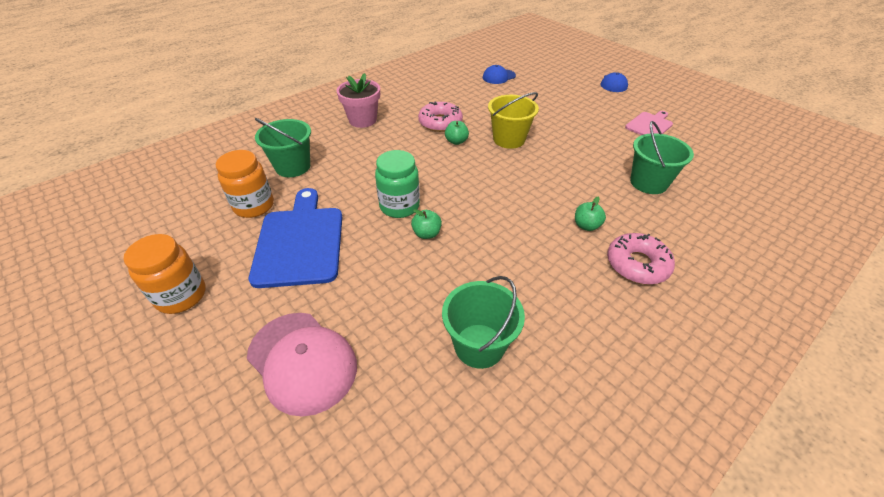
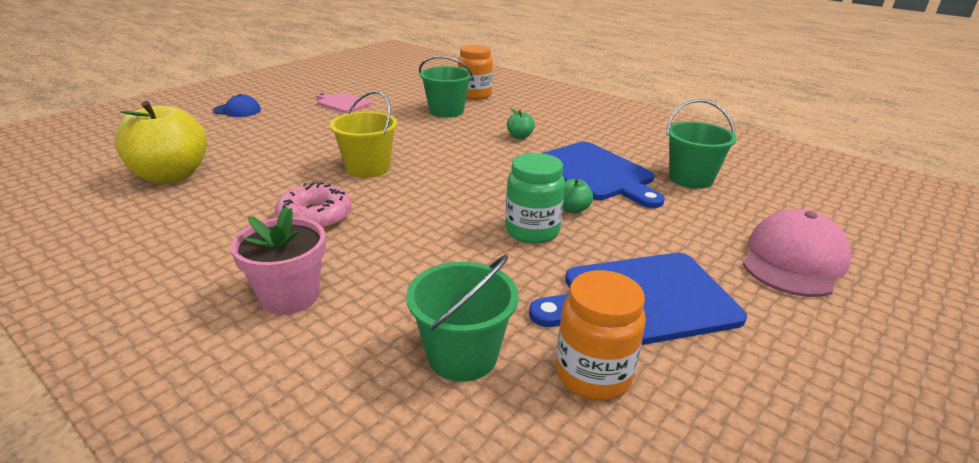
camera: 100 degrees left, 15 degrees down
(181, 296) = (820, 391): orange jar -> orange jar (475, 95)
(456, 141) = (372, 201): green apple -> none
(496, 264) = (595, 173): none -> blue cutting board
(499, 77) = (171, 176): blue cap -> yellow apple
(637, 264) = (558, 123): pink donut -> none

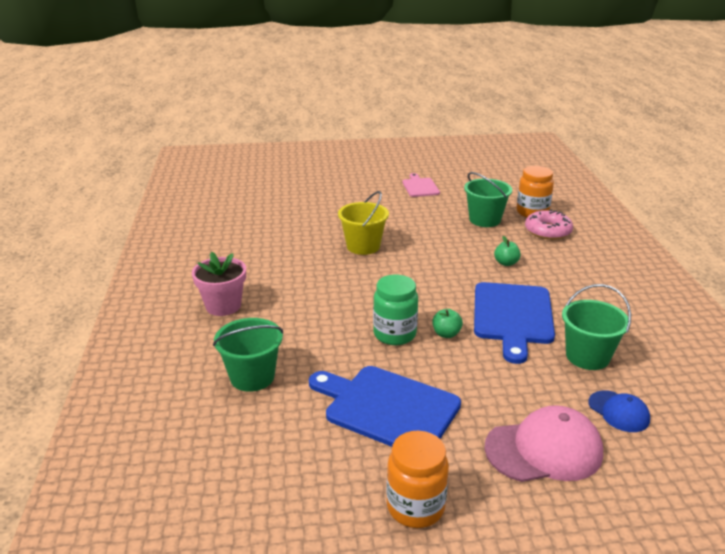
camera: 45 degrees right, 0 degrees up
(171, 176) = (257, 209): yellow apple -> none
(237, 110) = (346, 171): blue cap -> blue cap (618, 411)
(315, 216) = (291, 266): pink donut -> pink donut (547, 231)
(593, 375) = (294, 423): orange jar -> orange jar (415, 507)

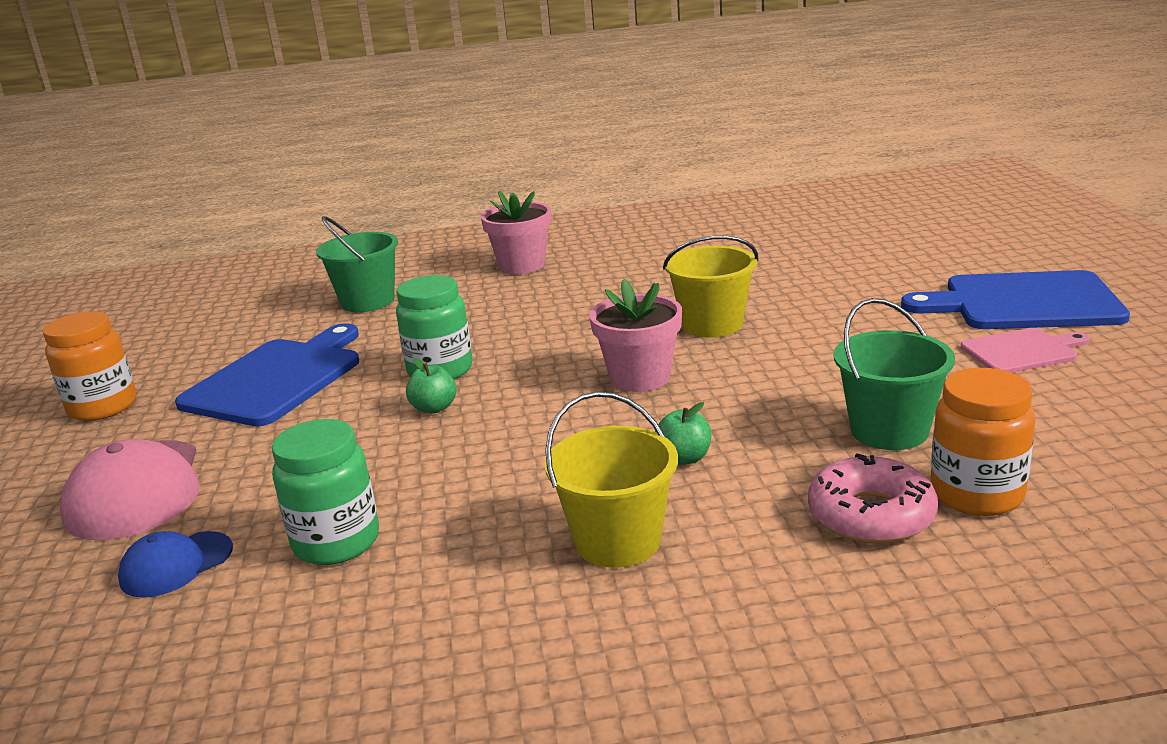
camera: 90 degrees right, 5 degrees down
(422, 269) = (640, 377): none -> pink flower pot
(512, 316) = (480, 466): blue cutting board -> blue cutting board (1023, 302)
(573, 281) = (618, 541): none -> yellow bucket
(587, 356) = (336, 542): green bucket -> green jar

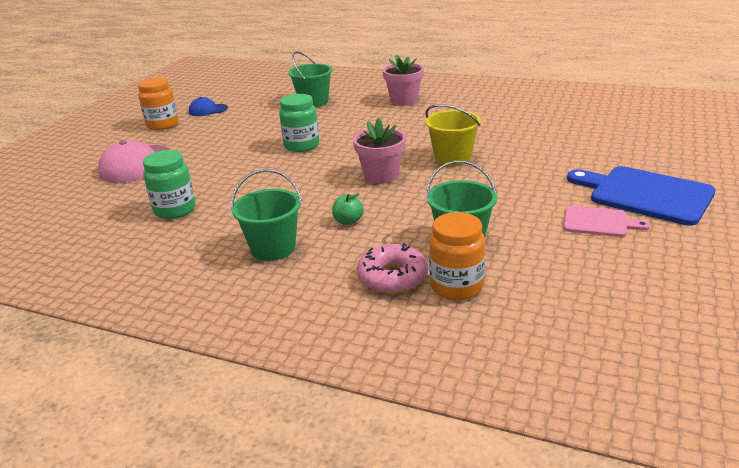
camera: 30 degrees right, 5 degrees up
(176, 564) = (116, 199): blue cap -> blue cap (208, 110)
(277, 379) = (235, 131): blue cutting board -> none
(434, 408) = (277, 163): green apple -> none
(618, 541) = (273, 248): yellow bucket -> green bucket

